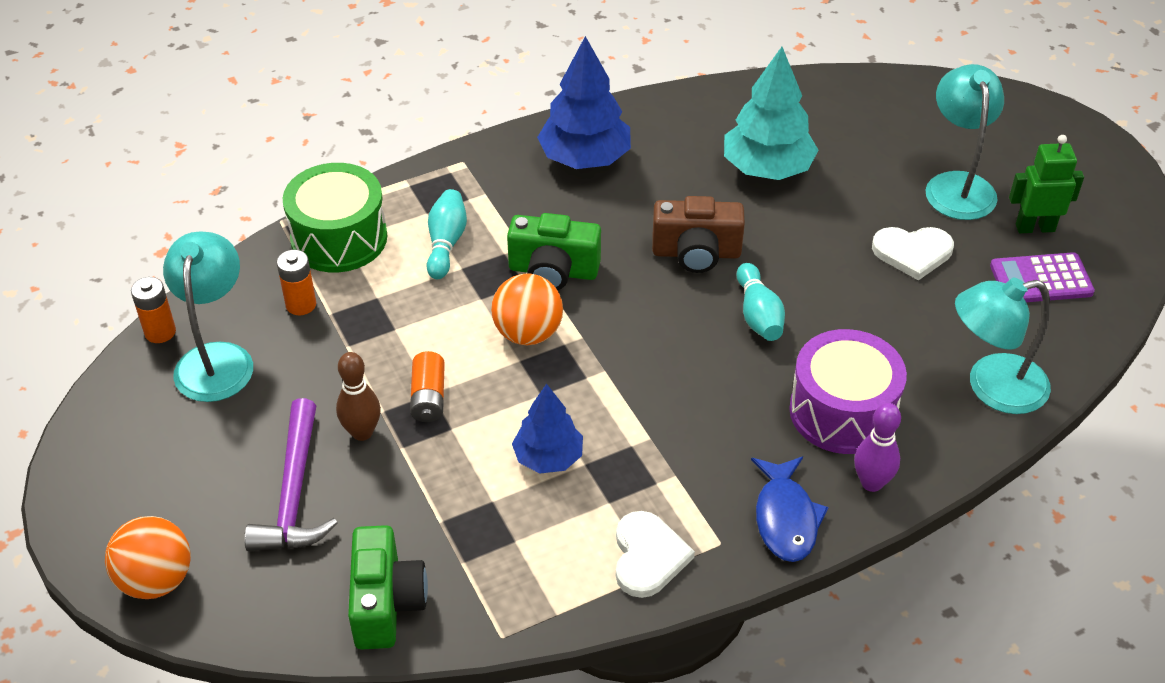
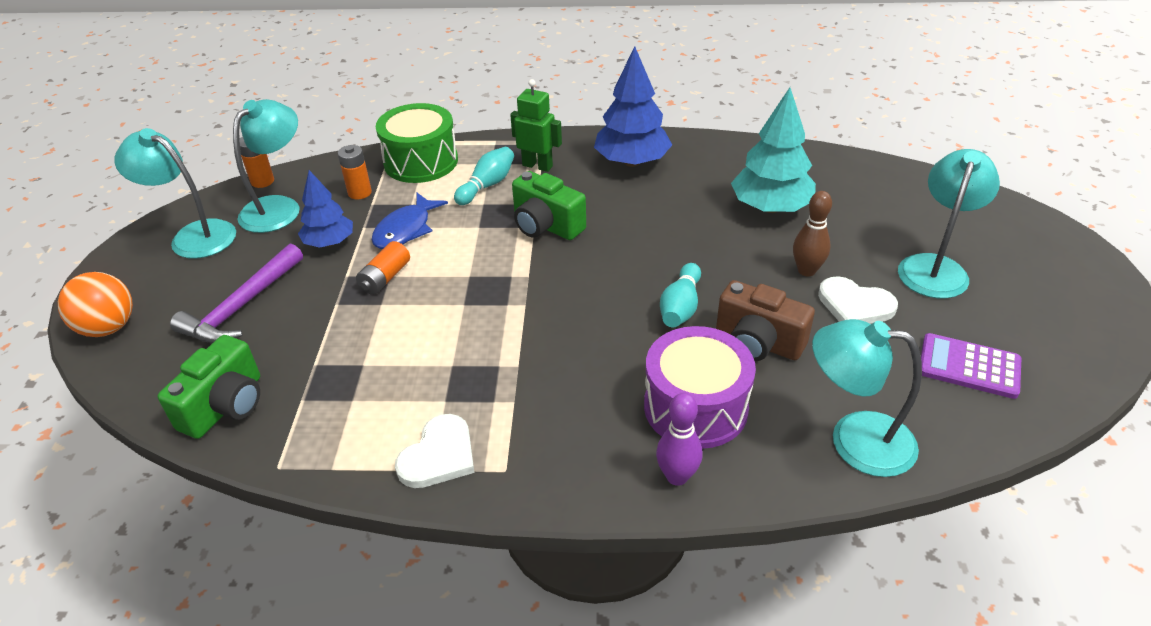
camera: 30 degrees right, 5 degrees down
(143, 433) = (193, 235): none -> turquoise lamp
(362, 432) = (321, 284): brown bowling pin -> brown bowling pin (806, 270)
(528, 333) = (491, 260): orange ball -> none
(548, 457) = (430, 350): blue tree -> blue tree (329, 242)
(696, 253) = (665, 247): brown camera -> brown camera (758, 343)
(785, 518) = (576, 473): blue fish -> blue fish (405, 229)
(1035, 227) = (991, 322): green robot -> green robot (537, 165)

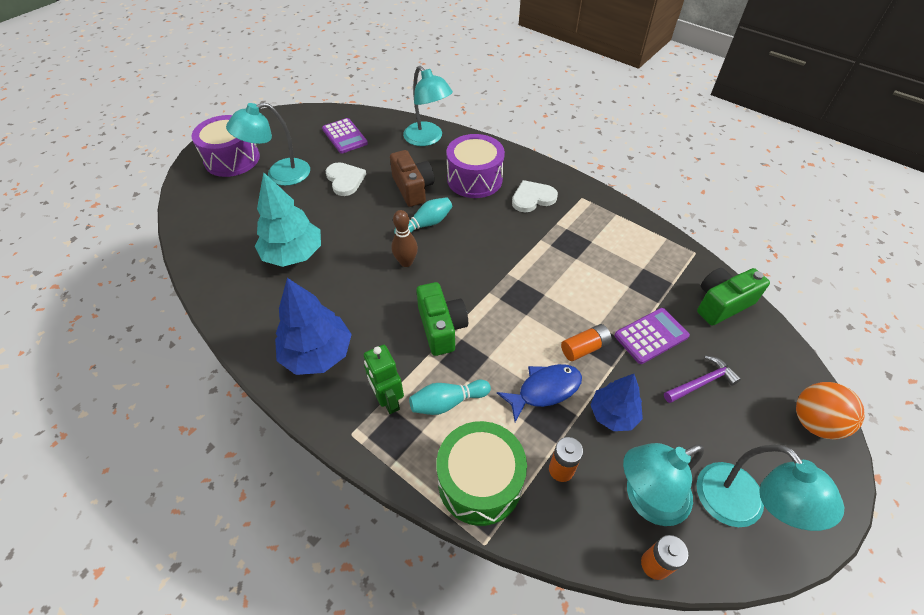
camera: 145 degrees left, 10 degrees up
(242, 307) = (701, 382): purple hammer -> purple hammer, size x0.65
(313, 323) = (651, 336): none -> purple calculator
(439, 455) = (609, 218): white heart -> white heart (532, 198)
(677, 476) = (511, 161): purple bowling pin -> none
(806, 270) = (338, 207): brown bowling pin -> brown bowling pin (406, 262)
(1022, 253) = (232, 159): none -> purple drum

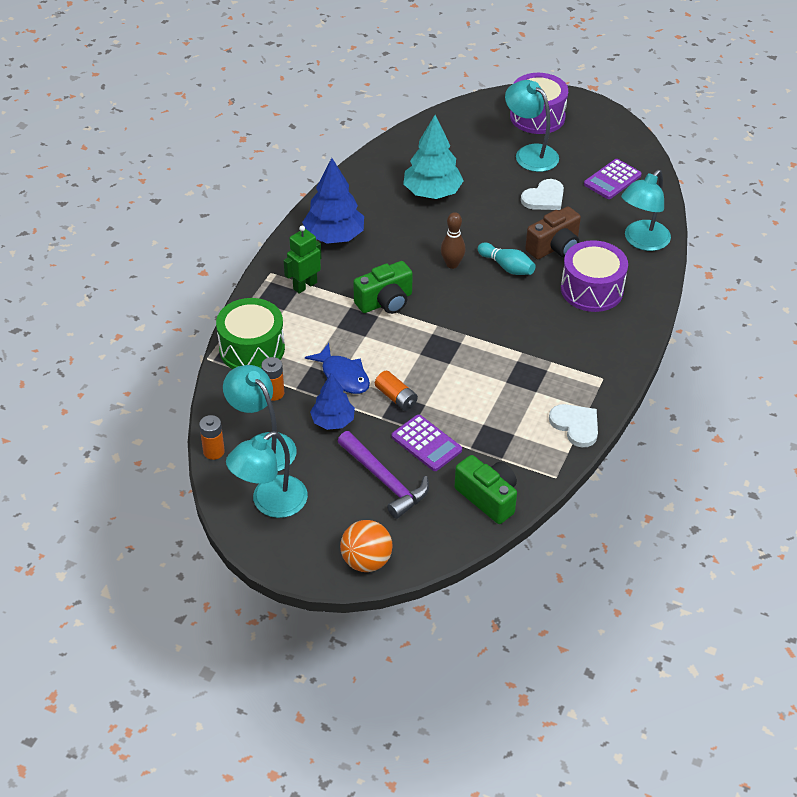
camera: 75 degrees right, 5 degrees down
(447, 402) = (313, 319): turquoise bowling pin -> none
(532, 198) = (583, 339): white heart -> white heart (575, 425)
(701, 382) = (384, 480): purple hammer -> purple hammer, size x1.53

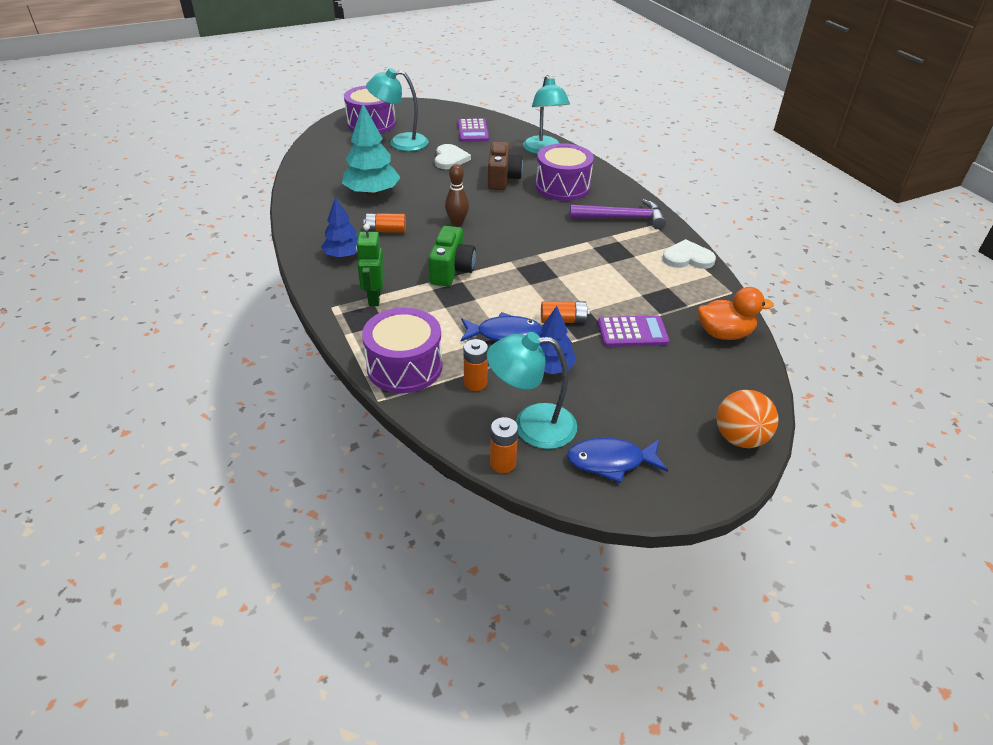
camera: 50 degrees left, 5 degrees down
(252, 349) = (404, 366): green drum -> purple drum
(270, 503) = (610, 461): turquoise lamp -> blue fish
(334, 236) = (343, 255): blue tree -> blue tree, size x0.64
(384, 480) = (652, 376): purple hammer -> purple hammer (622, 218)
(392, 235) = (386, 230): none -> orange battery
(488, 498) = (724, 334): green camera -> orange duck
(507, 267) = (493, 204): turquoise bowling pin -> none

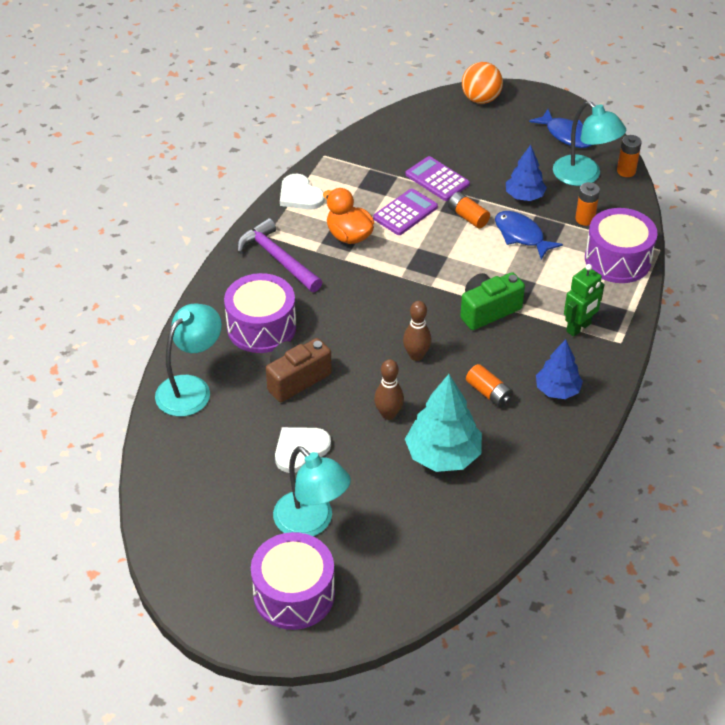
camera: 130 degrees left, 5 degrees up
(429, 192) = (388, 414): none -> brown bowling pin
(473, 131) = (207, 479): purple calculator -> purple calculator (405, 213)
(724, 334) = (383, 140): orange duck -> orange duck (349, 235)

